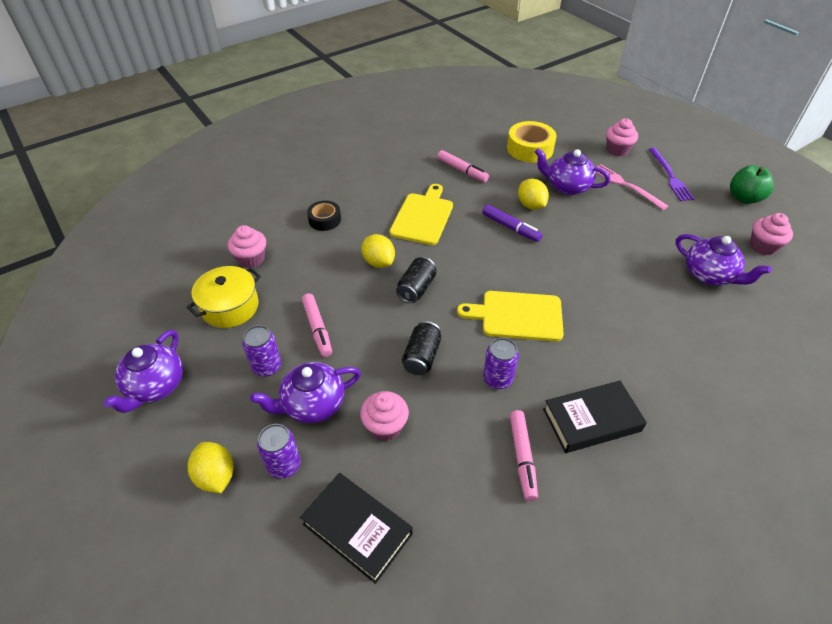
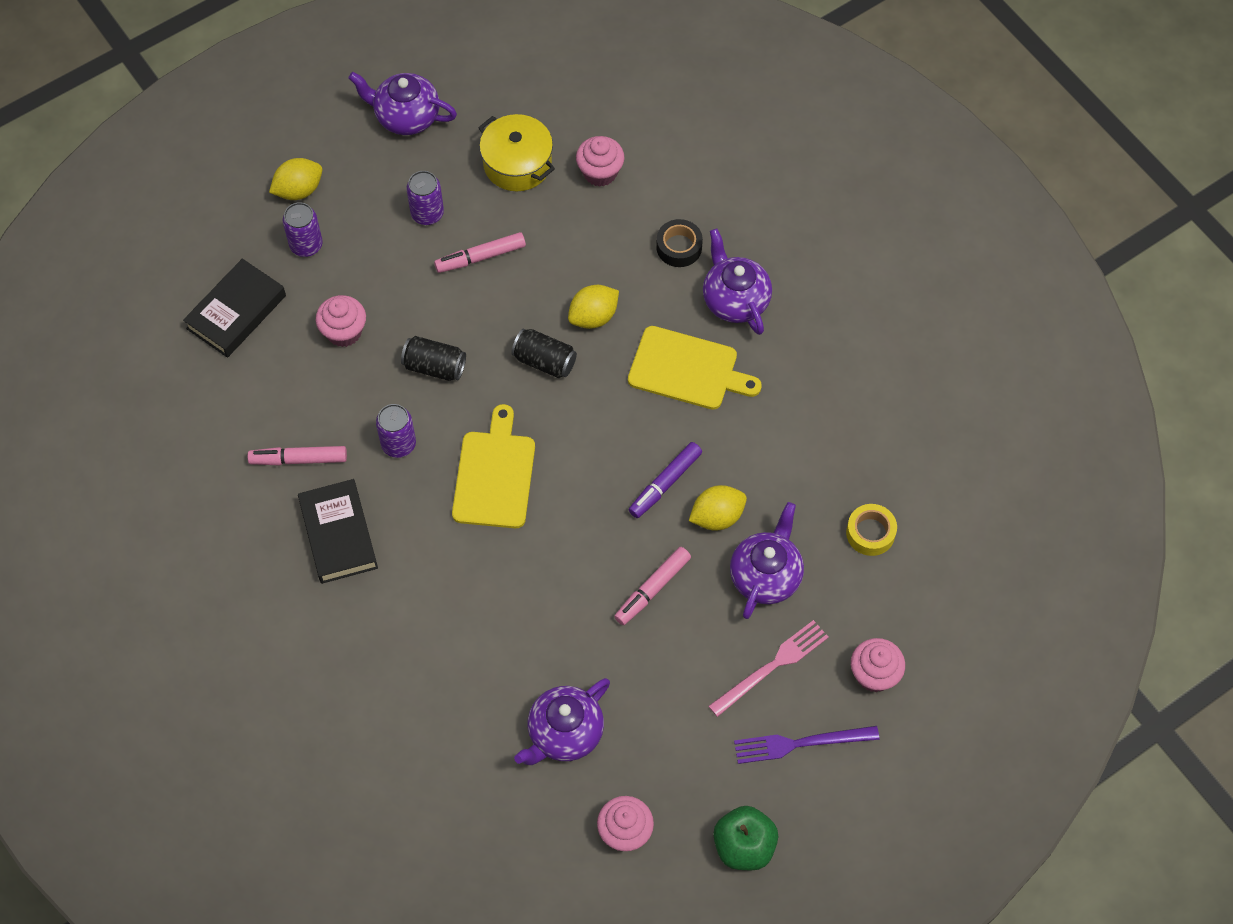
camera: 90 degrees right, 15 degrees up
(312, 404) = (375, 262): purple teapot -> purple teapot (735, 300)
(462, 170) = (802, 426): pink marker -> pink marker (652, 589)
(530, 148) = (870, 533): yellow tape -> yellow tape, size x0.61

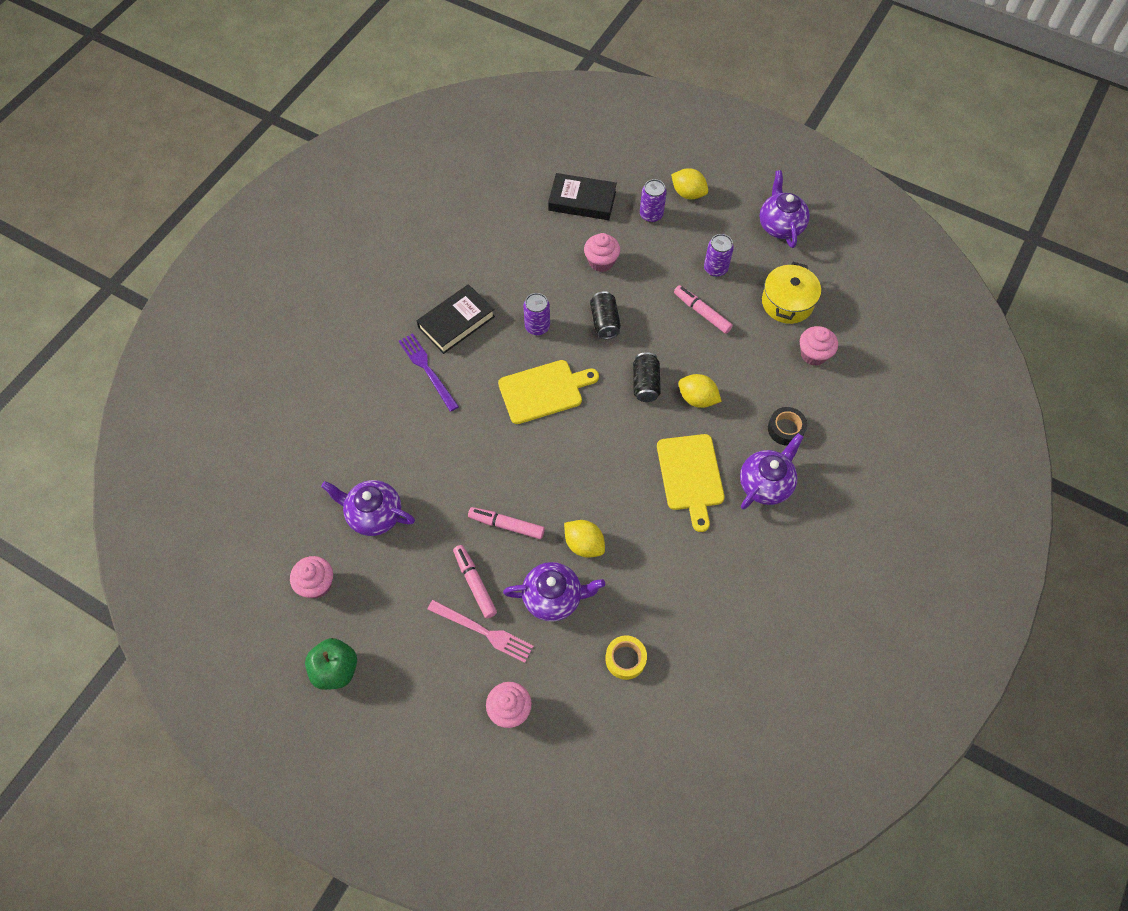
camera: 65 degrees right, 0 degrees up
(298, 459) = (498, 278): pink marker -> pink marker (475, 583)
(665, 484) = (592, 499): purple marker -> none
(800, 743) = (431, 677): purple fork -> purple fork (427, 370)

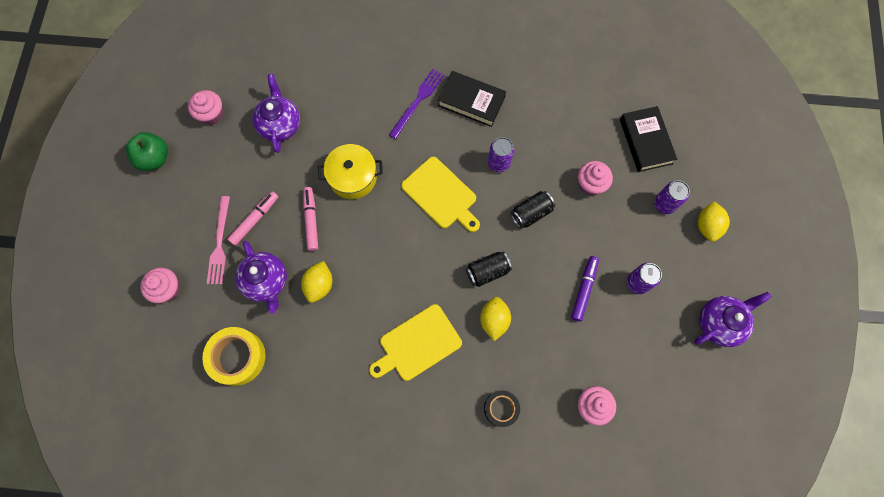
camera: 65 degrees right, 10 degrees up
(625, 659) = (237, 357): yellow tape -> yellow tape, size x1.63
(702, 312) = (584, 289): pink marker -> purple marker
(765, 483) = (439, 410): purple teapot -> none
(787, 302) = (635, 361): yellow pot -> yellow pot (353, 177)

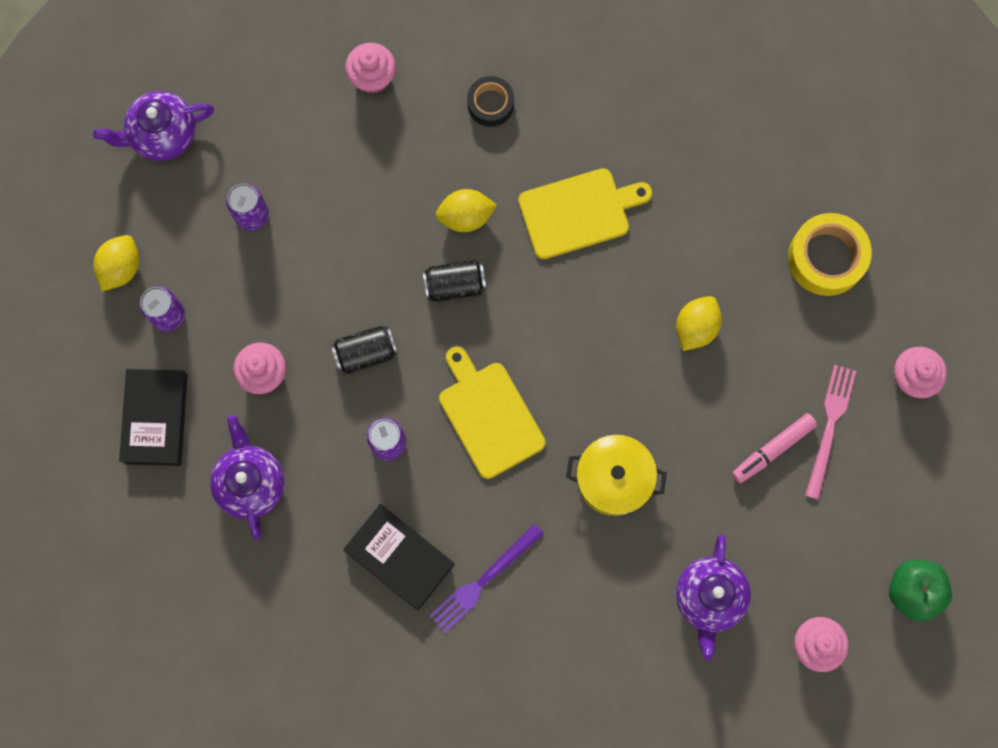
camera: 165 degrees left, 5 degrees up
(266, 282) = (770, 352): purple teapot -> purple teapot (250, 482)
(311, 220) = (689, 426): pink marker -> none
(494, 320) = (465, 216): yellow lemon -> yellow lemon turned 60 degrees clockwise
(584, 289) = (329, 225): purple marker -> none

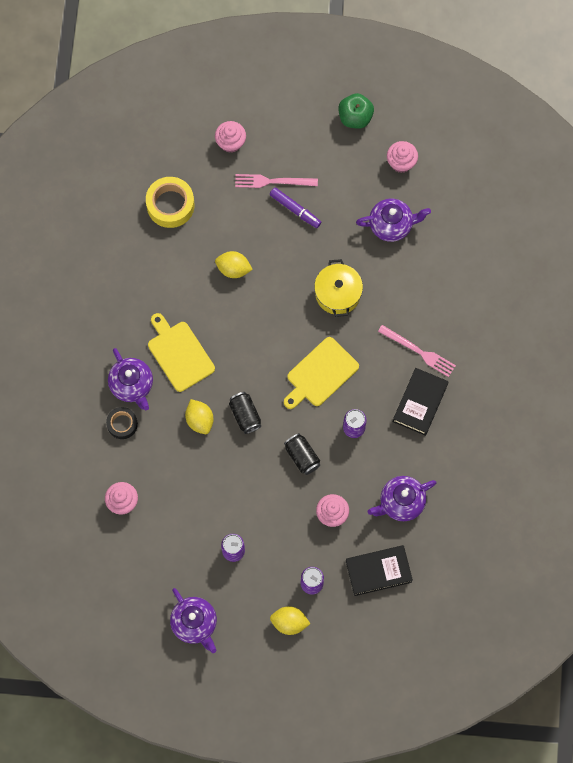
camera: 105 degrees left, 5 degrees down
(484, 580) = (419, 351): purple fork -> pink fork
(547, 132) = (132, 385): none -> purple teapot
(773, 449) = (295, 209): pink marker -> purple marker

